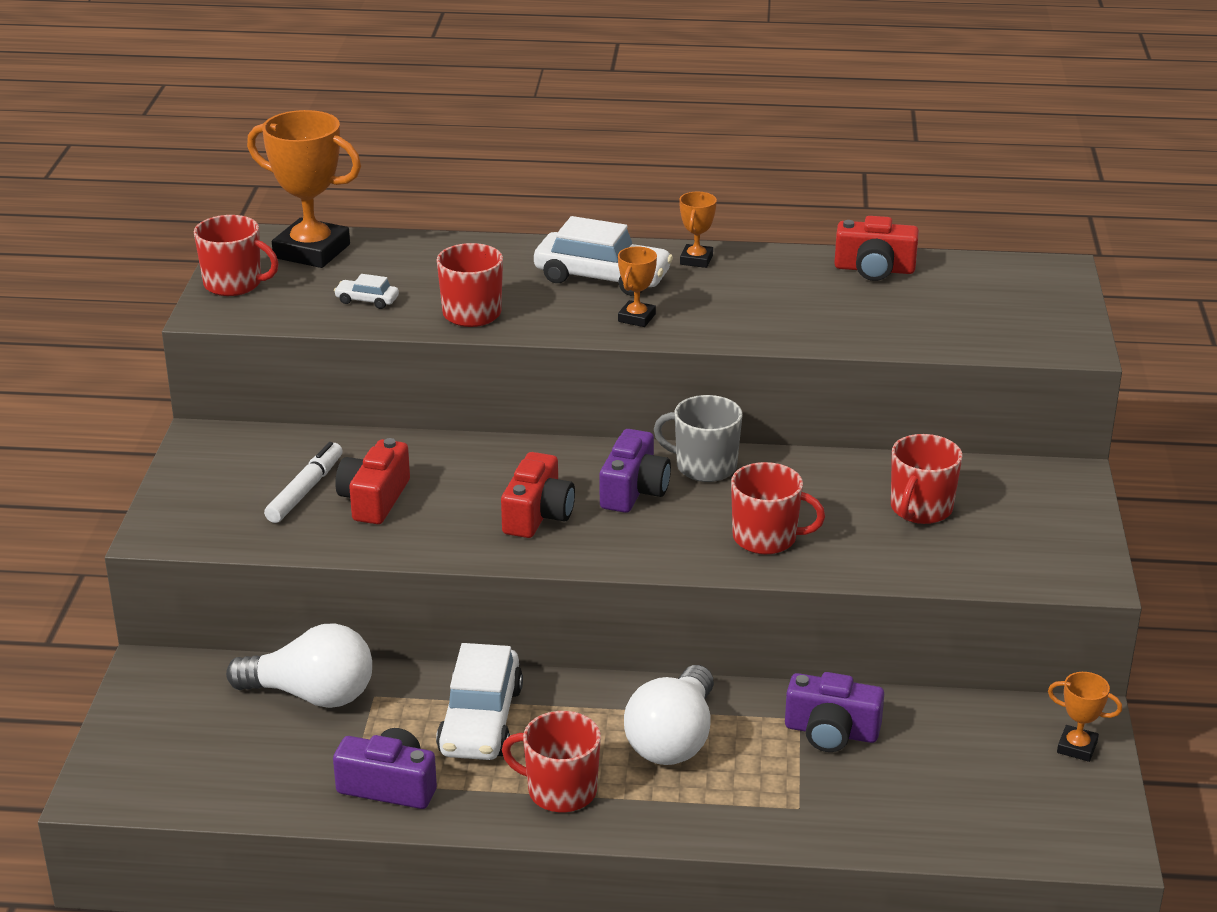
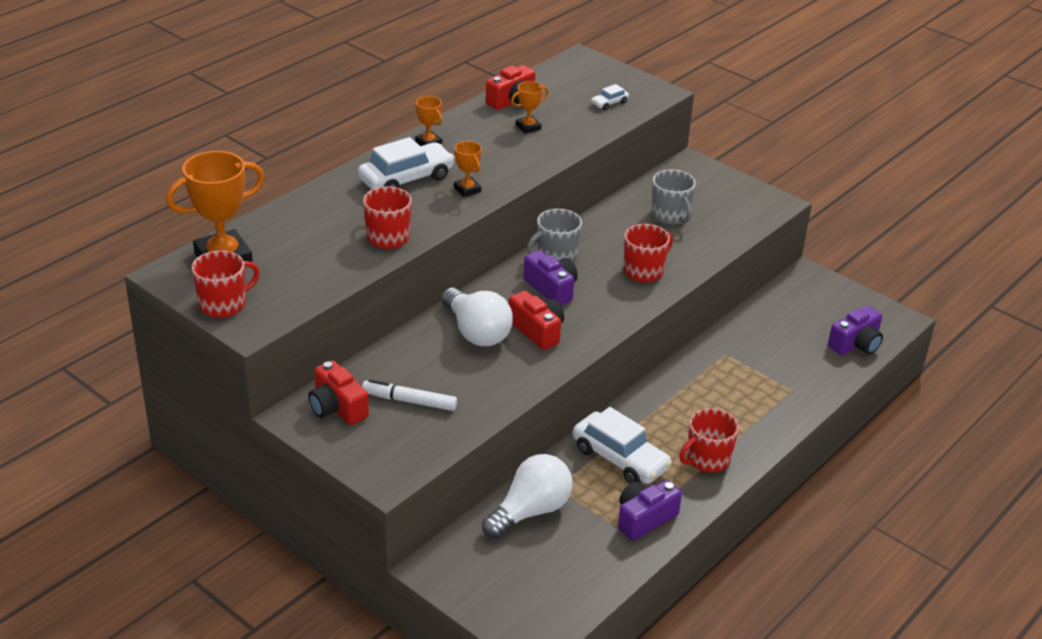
camera: 55 degrees left, 5 degrees up
(305, 490) = (409, 401): white marker -> white marker turned 45 degrees counterclockwise
(367, 300) = (319, 265): white car -> white car (609, 103)
(374, 499) = (451, 380): red camera -> red camera (337, 407)
(673, 739) = (702, 401): white light bulb -> white light bulb (476, 332)
(831, 732) = (745, 350): purple camera -> purple camera (856, 344)
(920, 509) = (670, 216): red mug -> grey mug
(1077, 747) = (825, 288): orange trophy -> orange trophy (528, 127)

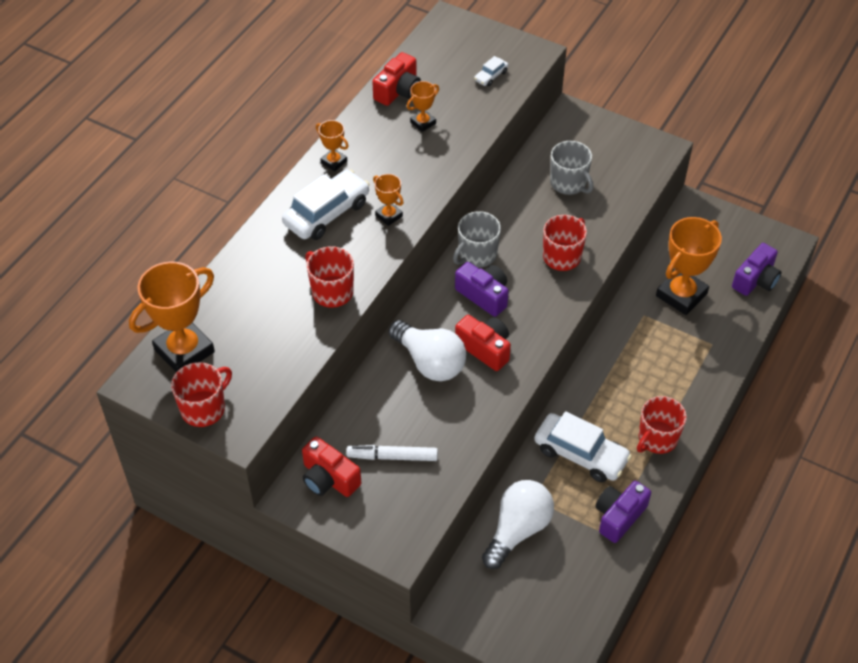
camera: 10 degrees left, 15 degrees up
(771, 344) = (681, 295): none -> orange trophy

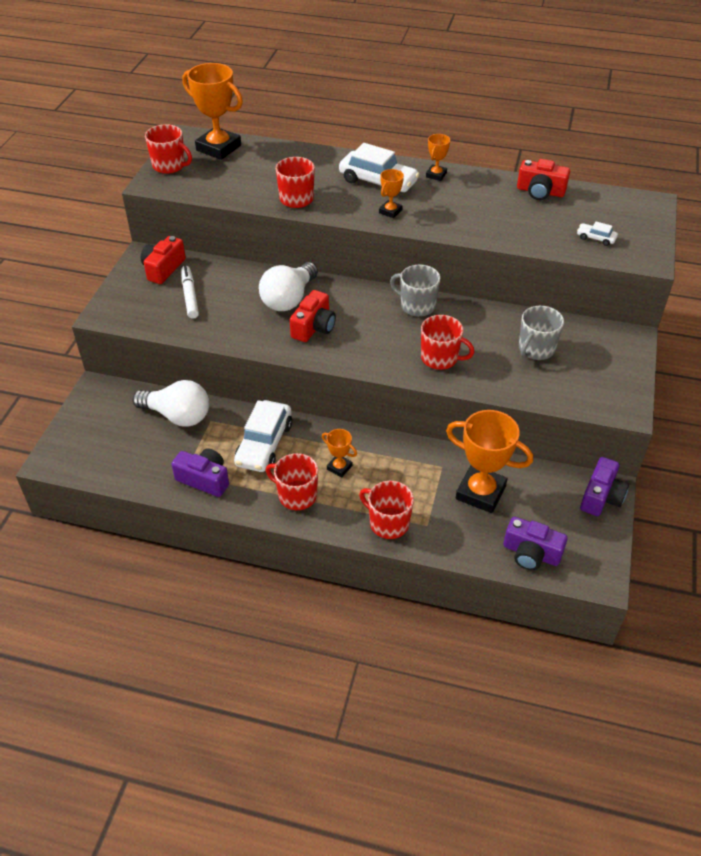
camera: 75 degrees right, 5 degrees down
(423, 123) = (509, 210): orange trophy -> orange trophy (339, 467)
(484, 295) = (372, 317): purple camera -> purple camera (601, 497)
(704, 372) = (388, 523): none -> red mug

